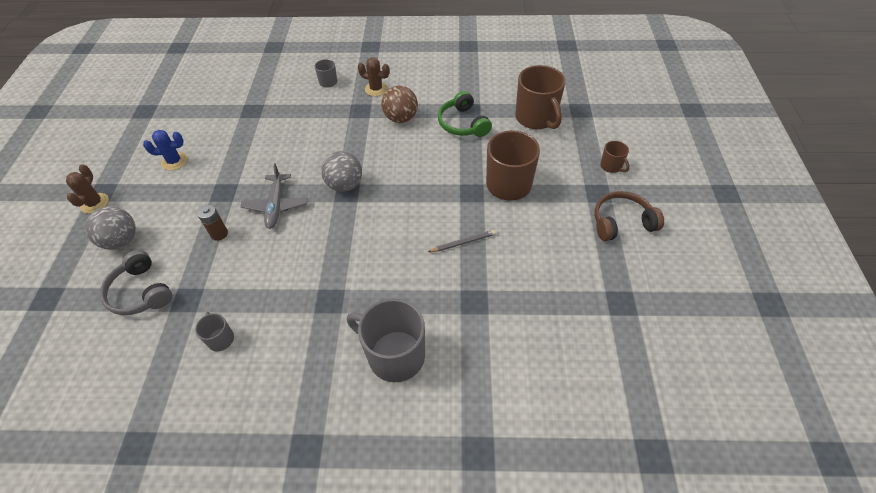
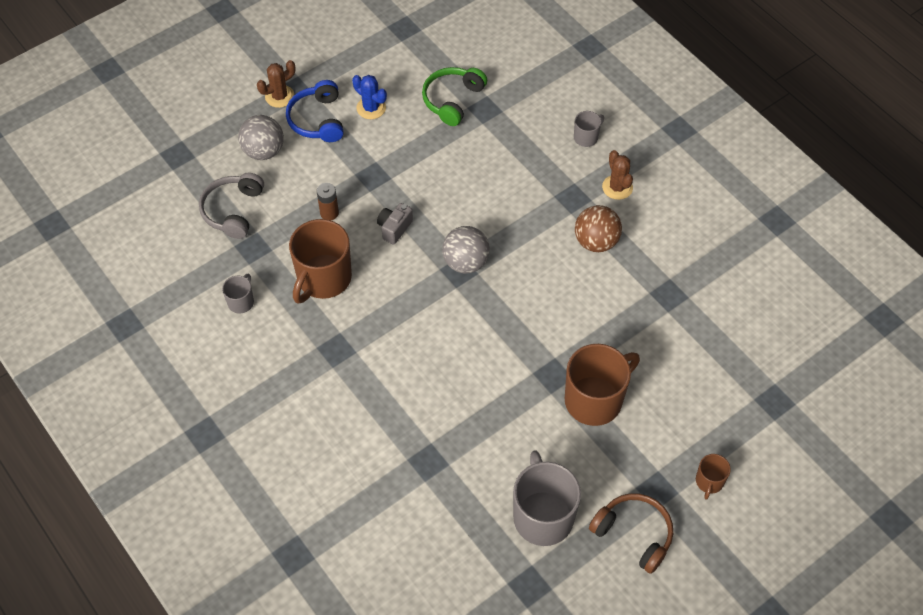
camera: 50 degrees right, 5 degrees up
(142, 194) = (318, 120): none -> blue headphones
(276, 205) = (394, 228): grey plane -> grey camera
(394, 355) = (327, 436): grey mug -> grey mug (542, 516)
(463, 124) = (642, 302): green headphones -> green headphones (452, 100)
(463, 242) = (485, 409): grey pencil -> none
(536, 118) = (718, 366): brown mug -> brown mug (323, 279)

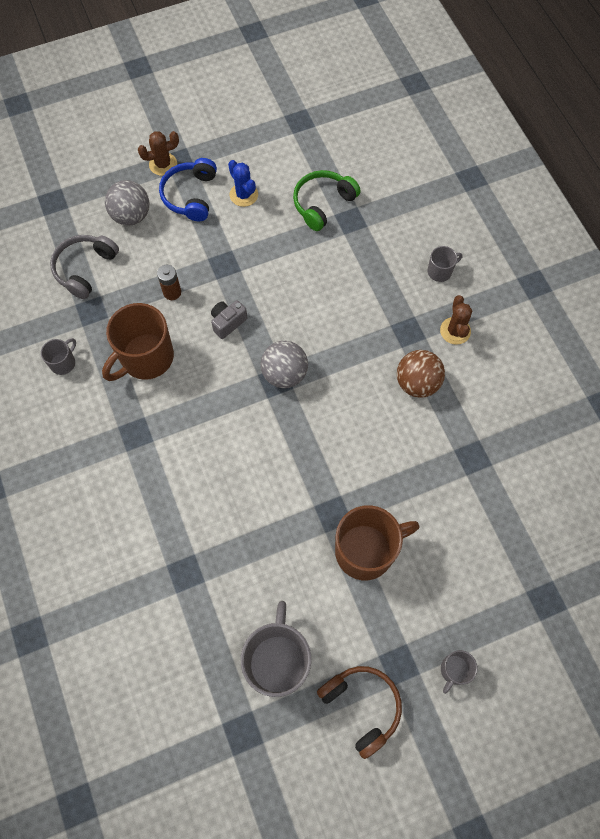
camera: 15 degrees right, 10 degrees up
(709, 482) = (454, 670): brown mug -> grey mug

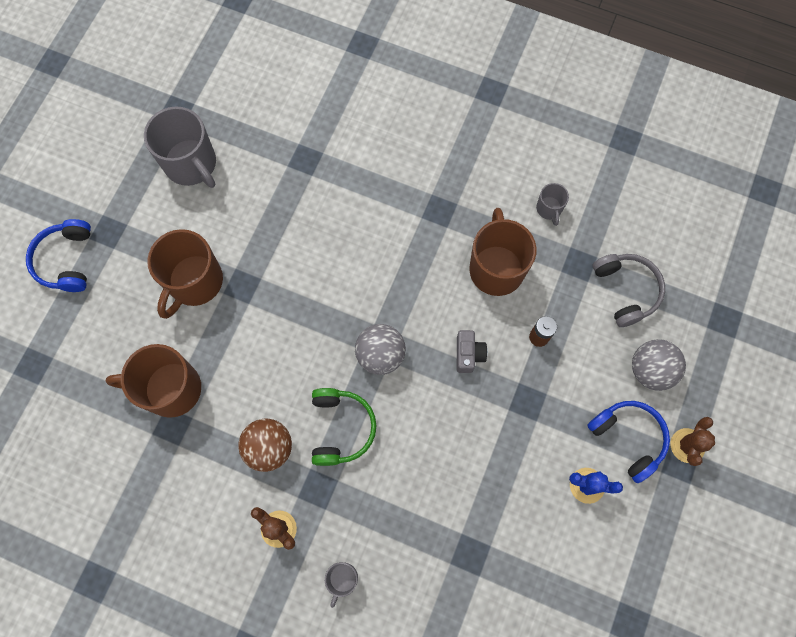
camera: 135 degrees right, 5 degrees up
(323, 204) = (511, 547): green headphones -> green headphones (340, 428)
(361, 706) = (112, 187): brown headphones -> none
(453, 484) = (170, 389): none -> brown mug
(454, 670) = (66, 260): grey mug -> blue headphones

